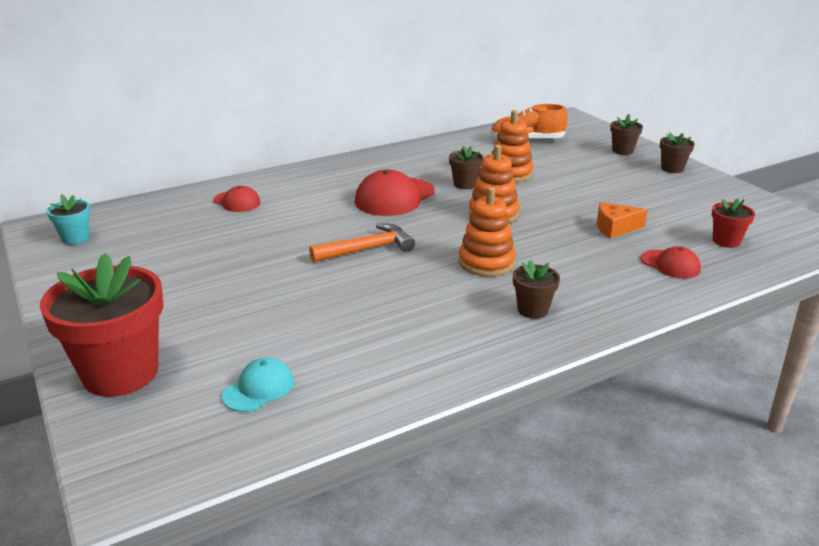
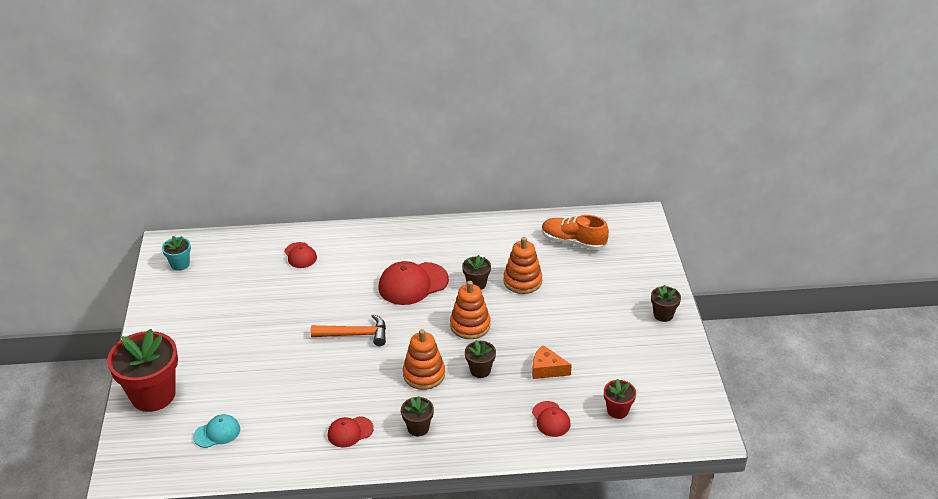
camera: 25 degrees right, 10 degrees up
(451, 336) = (350, 432): none -> red cap
(622, 151) = (643, 279): brown flower pot -> brown flower pot (480, 370)

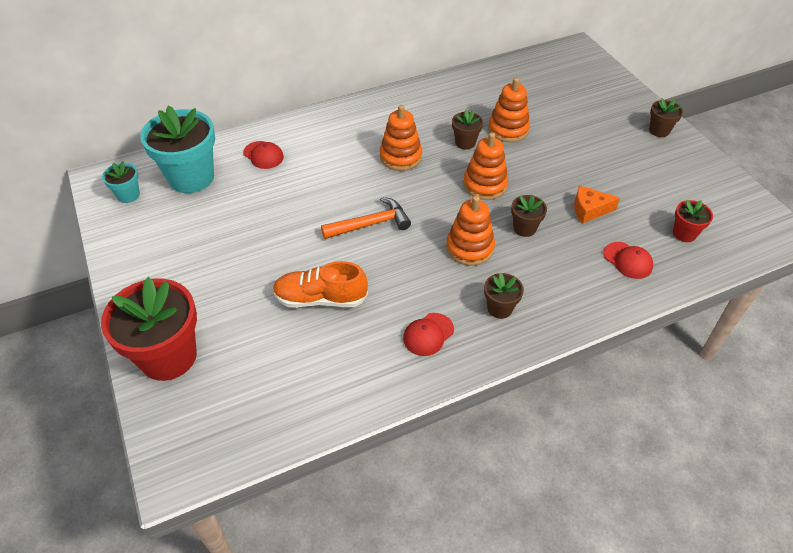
camera: 20 degrees left, 10 degrees up
(217, 433) = (272, 381): turquoise cap -> none
(234, 261) = (191, 177): none -> turquoise flower pot
(413, 284) = (400, 157): red cap -> orange stacking toy
(573, 242) = (531, 82): orange shoe -> orange shoe (320, 298)

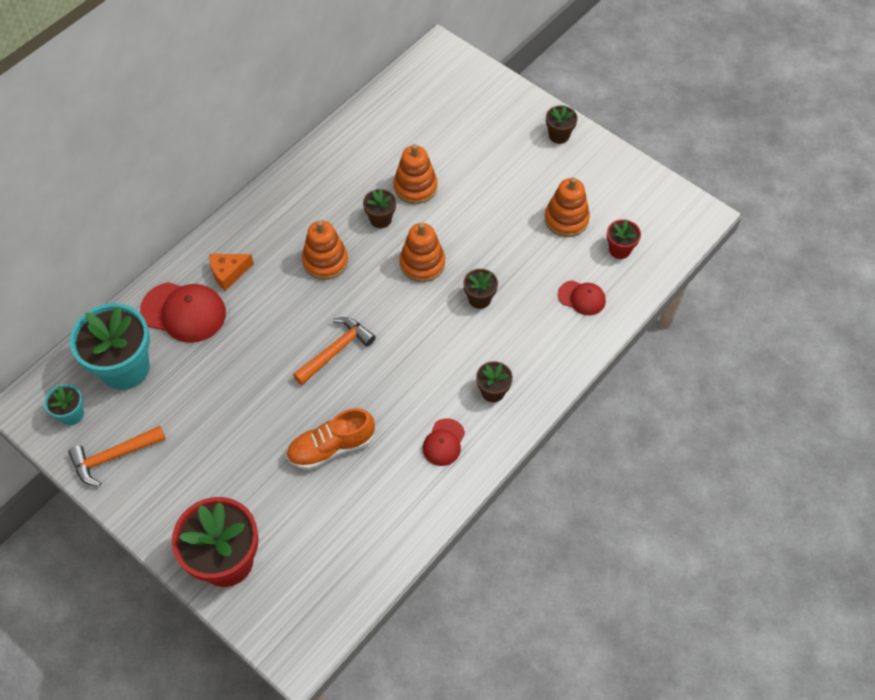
camera: 25 degrees left, 10 degrees up
(137, 237) = (114, 456): none -> orange hammer
(263, 155) = (184, 312): red cap -> red cap, size x1.77
(469, 248) = (439, 340): orange stacking toy -> orange stacking toy (566, 219)
(589, 210) = (529, 256): orange cheese -> orange cheese (228, 273)

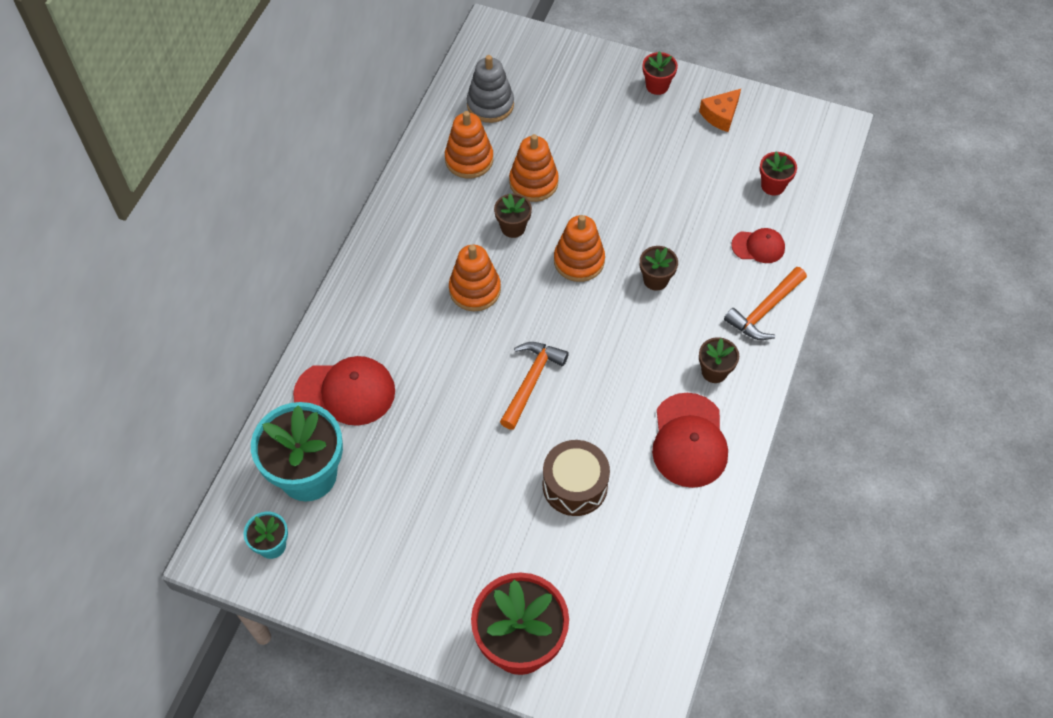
camera: 20 degrees left, 0 degrees up
(114, 456) = (342, 575): orange hammer -> orange hammer (765, 310)
(228, 273) = (375, 335): orange cheese -> orange cheese (720, 115)
(331, 447) = (575, 485): orange shoe -> brown drum
(410, 112) = (490, 105): none -> grey stacking toy
(443, 442) = (689, 440): red cap -> red cap, size x1.77
(559, 135) = (657, 86): brown flower pot -> red flower pot
(566, 219) = (705, 170): orange stacking toy -> orange stacking toy (469, 159)

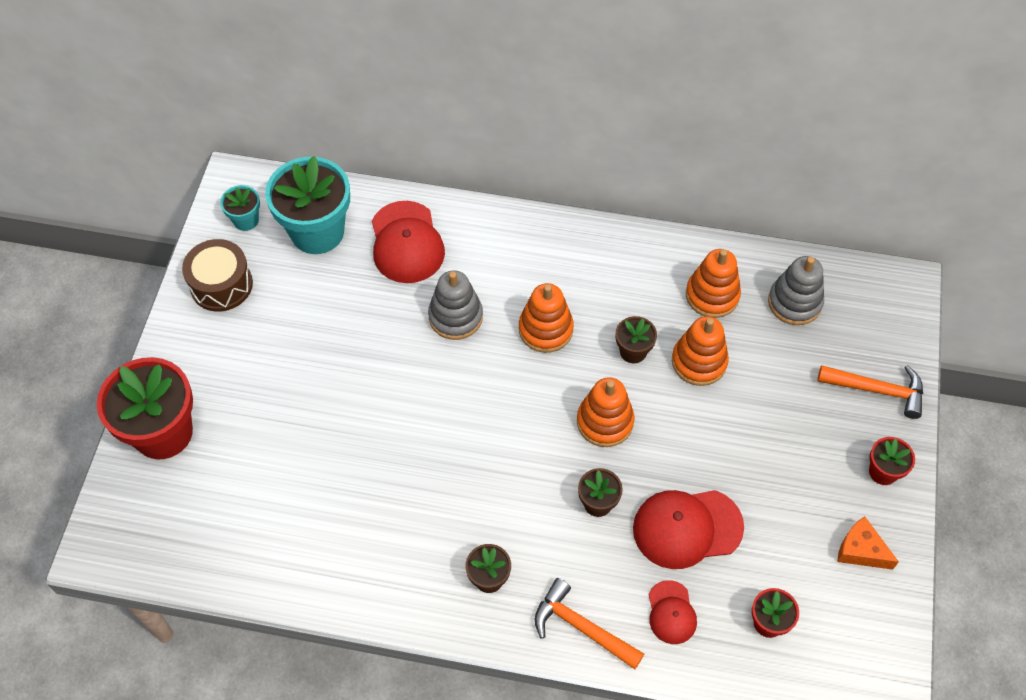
camera: 80 degrees right, 0 degrees up
(443, 361) = (455, 317): none -> grey stacking toy
(531, 381) = (445, 398): orange hammer -> orange hammer (877, 390)
(575, 485) = (332, 456): brown drum -> brown drum (221, 285)
(689, 440) = (398, 561): red cap -> red cap (687, 528)

